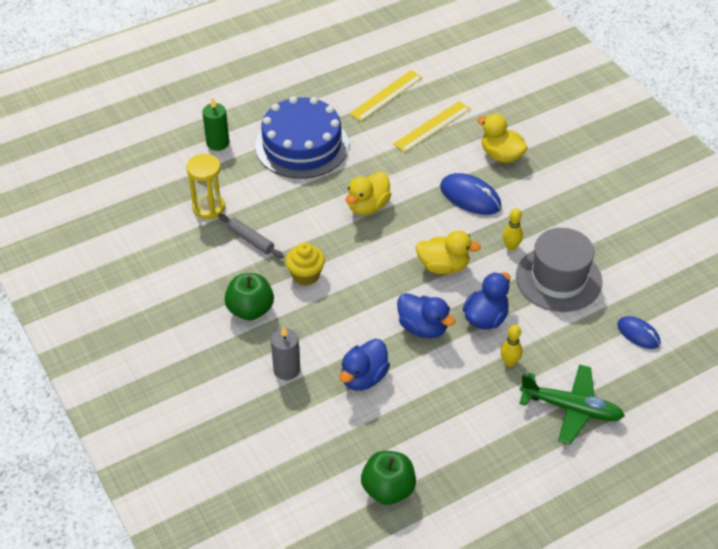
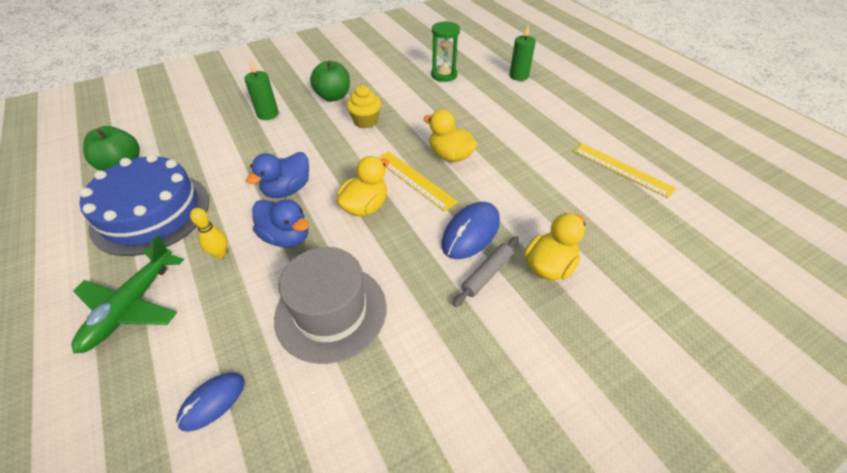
camera: 90 degrees right, 0 degrees up
(209, 207) = (444, 75): yellow hourglass -> green hourglass
(250, 240) = (408, 94): grey rolling pin -> grey rolling pin (486, 274)
(286, 369) = (268, 114): grey candle -> green candle
(302, 145) = (527, 117): blue cake -> blue cake (151, 212)
(363, 377) = (243, 153): blue duck -> none
(432, 126) = (583, 204): yellow ruler -> yellow ruler (414, 180)
(443, 266) = (365, 206): yellow duck -> yellow duck turned 150 degrees counterclockwise
(511, 246) = (390, 266): yellow bowling pin -> none

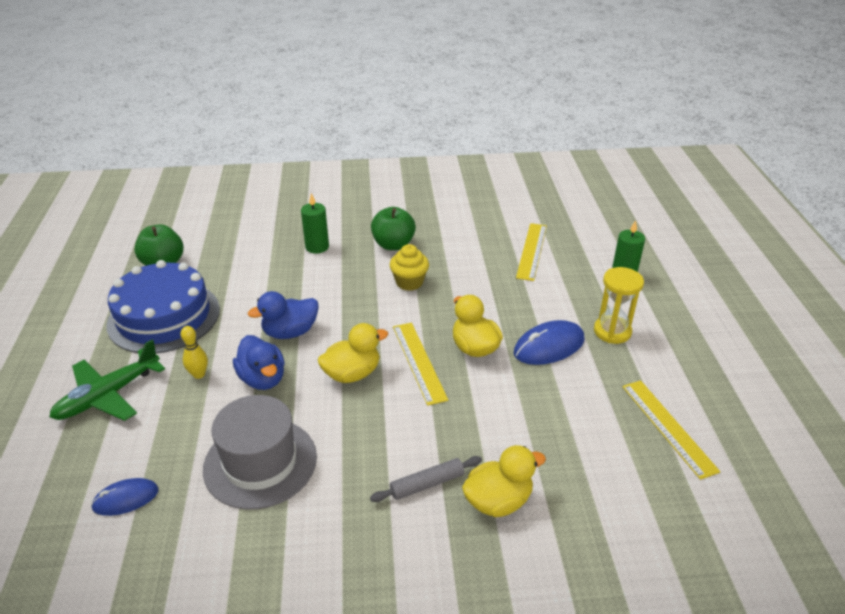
camera: 25 degrees right, 10 degrees down
(444, 75) = (532, 251): green hourglass -> yellow ruler
(471, 232) = (440, 437): blue mouse -> blue mouse (549, 346)
(539, 115) = (612, 331): none -> yellow hourglass

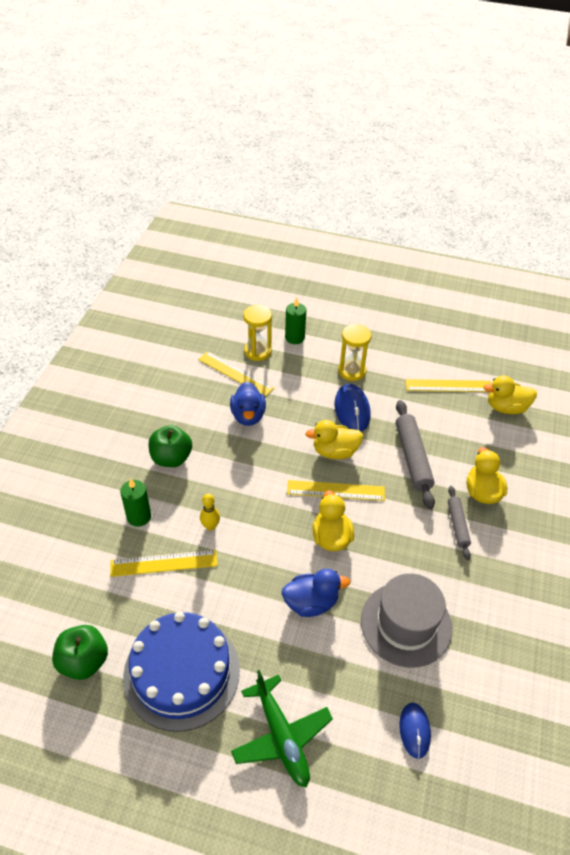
camera: 70 degrees left, 10 degrees up
(199, 374) = (284, 653): yellow bowling pin -> yellow bowling pin (210, 526)
(273, 274) = (164, 563): none -> yellow ruler
(290, 332) = (258, 569): blue duck -> blue duck (248, 416)
(409, 282) = (233, 464): yellow cupcake -> none
(511, 416) = (412, 458): none -> grey rolling pin
(577, 256) = (257, 351): none -> yellow hourglass
(681, 502) = (506, 408): none -> yellow duck

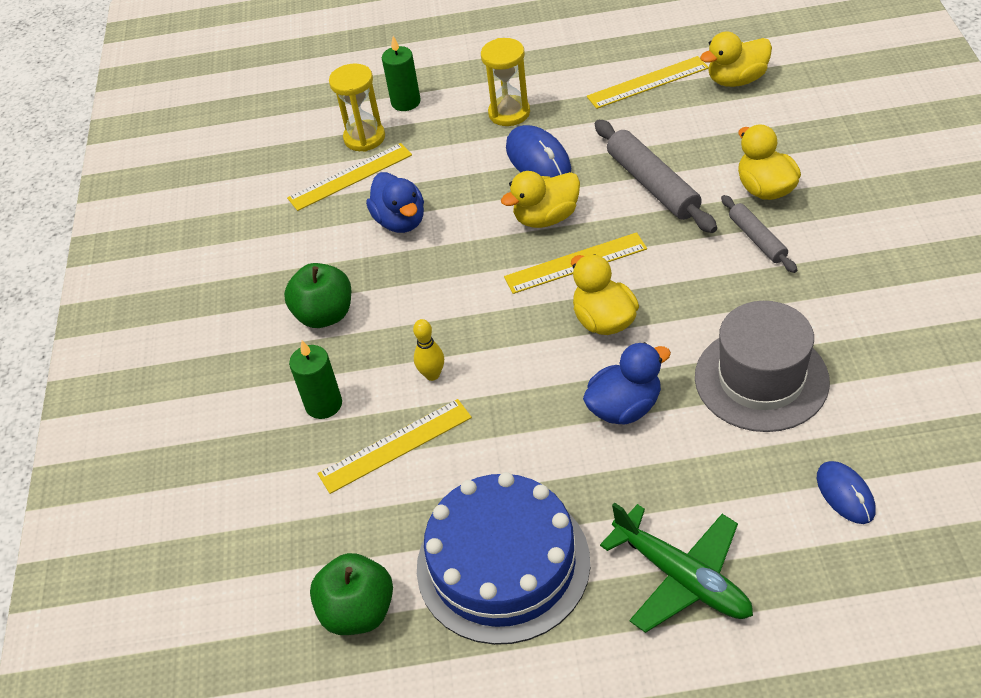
camera: 15 degrees left, 0 degrees up
(235, 373) = (350, 176): yellow ruler -> yellow ruler turned 45 degrees counterclockwise

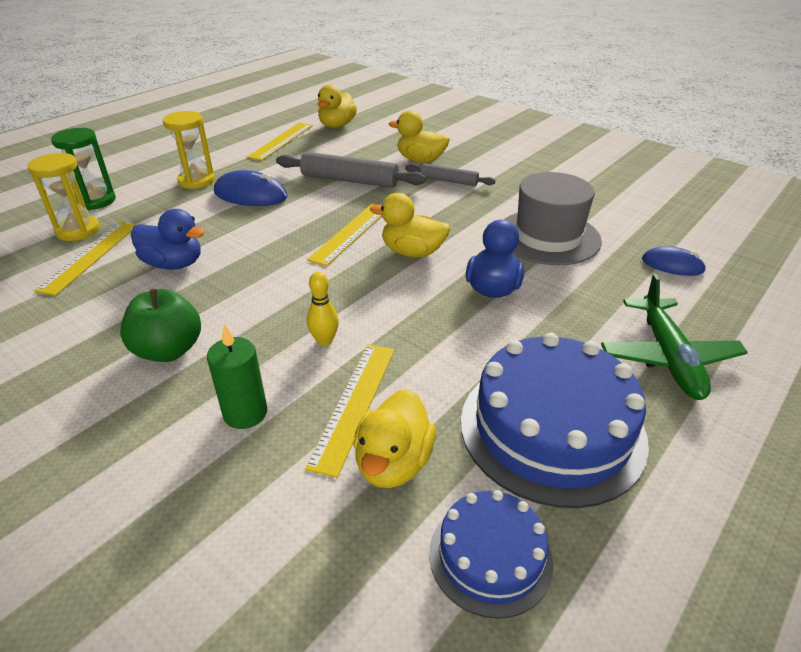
camera: 50 degrees left, 10 degrees down
(358, 611) = (490, 556): green apple -> blue cake
(406, 102) = (96, 201): green candle -> green hourglass
(546, 218) = (297, 219): yellow duck -> yellow duck (393, 463)
(682, 578) = (668, 357): green plane -> green plane turned 90 degrees clockwise

